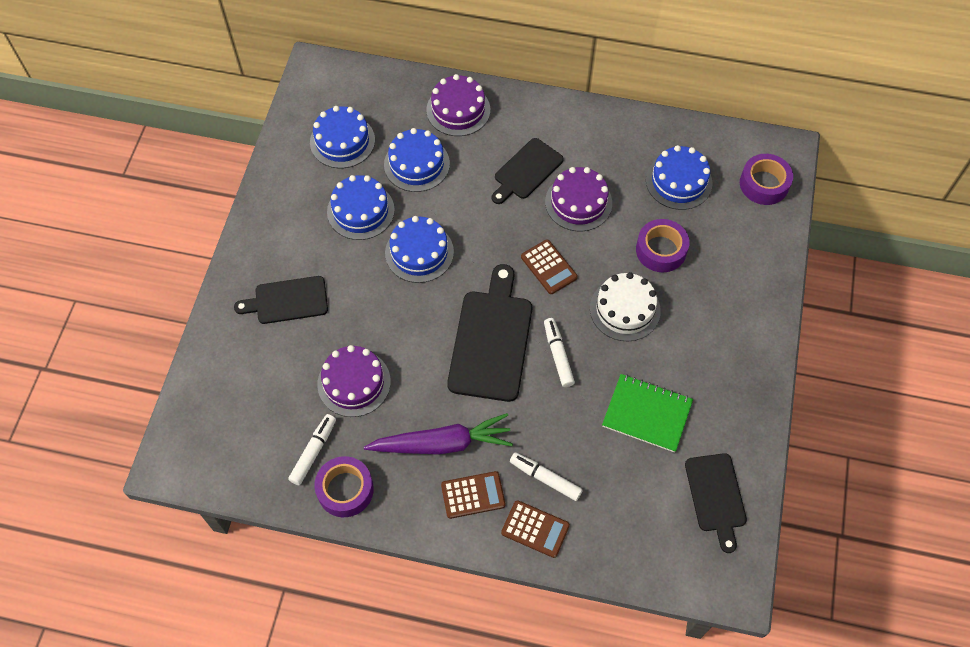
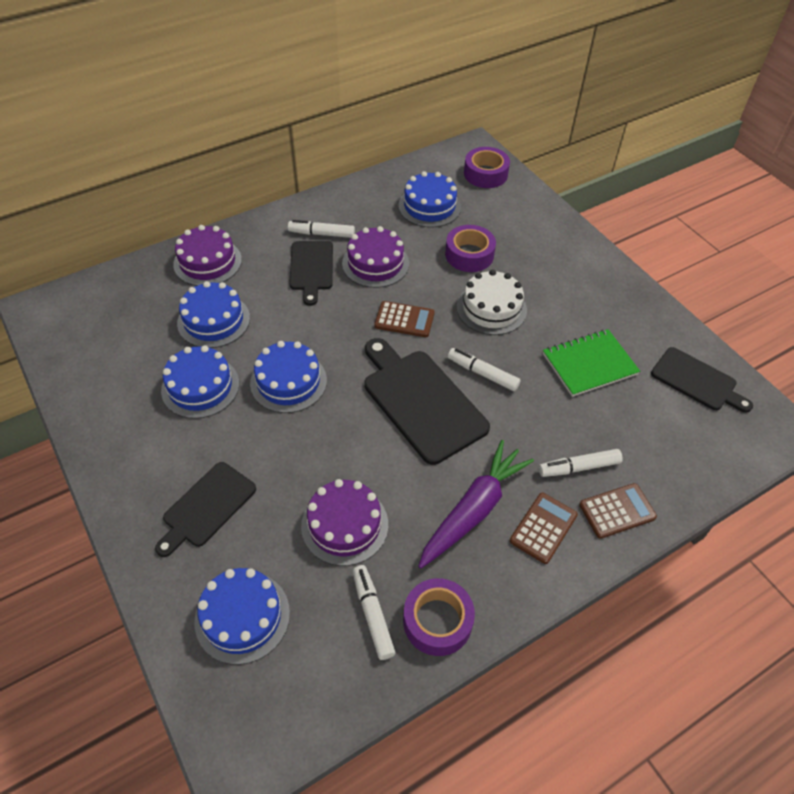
camera: 45 degrees left, 10 degrees down
(342, 141) = (125, 346): blue cake -> blue cake (242, 616)
(565, 145) = (321, 234): none -> white marker

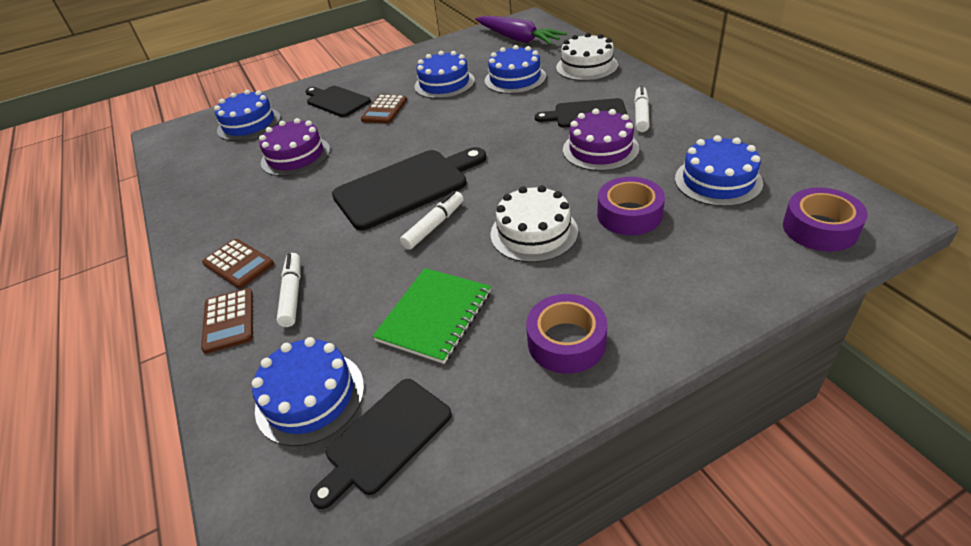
camera: 100 degrees right, 10 degrees down
(207, 262) = (586, 66): purple cake -> white cake
(288, 382) = (443, 118): blue cake -> blue cake (310, 397)
(372, 614) = (218, 173): white marker -> none
(404, 320) = (515, 172): brown calculator -> brown calculator (384, 110)
(437, 621) = (194, 203): purple tape -> purple tape (566, 342)
(473, 510) = (278, 220): purple carrot -> purple carrot (518, 39)
(589, 364) = (434, 316): green notebook -> green notebook turned 45 degrees clockwise

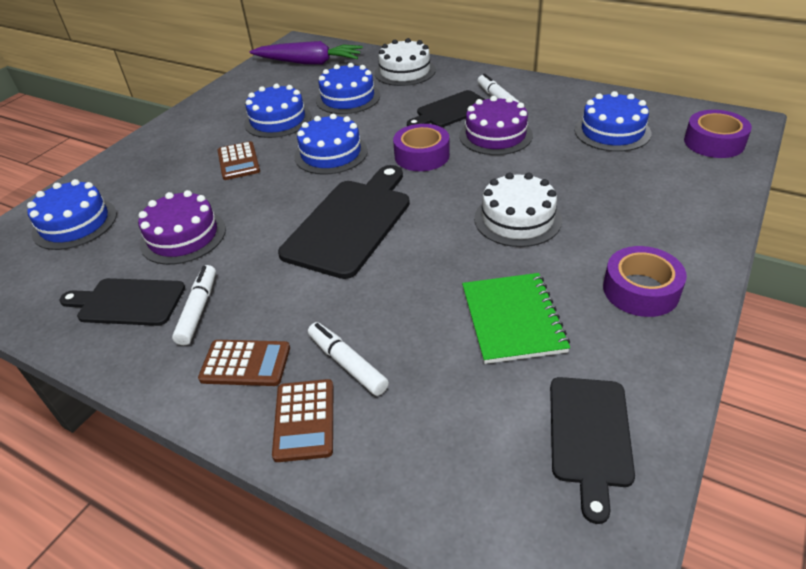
camera: 35 degrees left, 0 degrees up
(229, 321) = (304, 420): brown calculator -> brown calculator turned 45 degrees clockwise
(310, 397) = (480, 441): blue cake -> blue cake (331, 153)
(336, 101) = (167, 168): black cutting board -> black cutting board (127, 302)
(434, 226) = (421, 246): white marker -> white marker (198, 310)
(629, 214) = (577, 178): purple tape -> purple tape (422, 156)

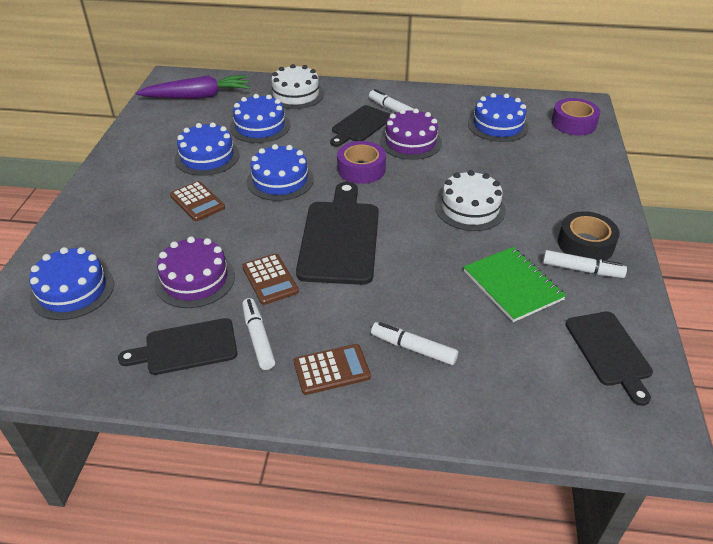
camera: 25 degrees left, 0 degrees up
(304, 420) = (409, 398): brown calculator -> brown calculator (270, 279)
(616, 321) = (582, 270): none -> white marker
(640, 290) = (585, 244): purple tape -> black tape

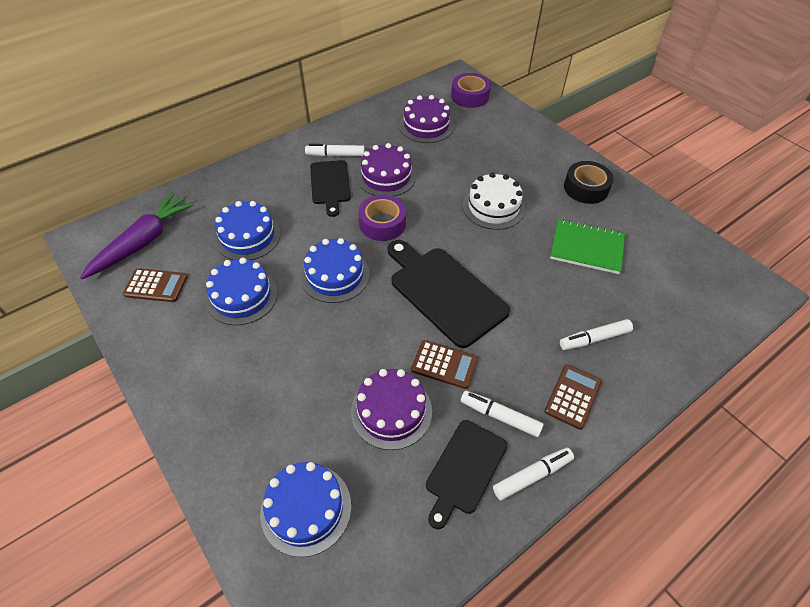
camera: 45 degrees left, 10 degrees up
(197, 202) = (295, 343): brown calculator -> brown calculator (156, 286)
(296, 94) = (236, 186): white cake -> none
(498, 125) = (426, 125): blue cake -> purple cake
(582, 270) = (606, 208): white marker -> white marker (532, 476)
(609, 352) = (681, 255): black cutting board -> none

